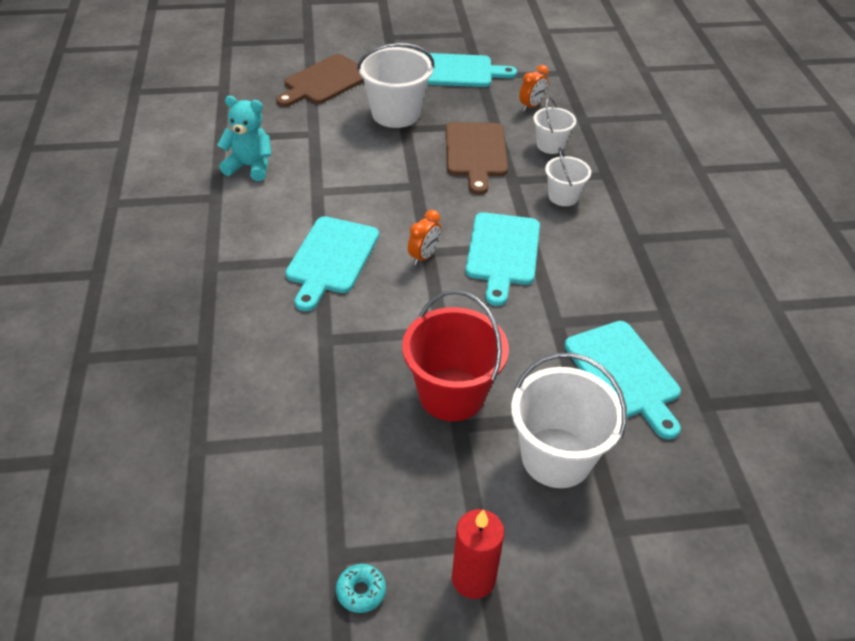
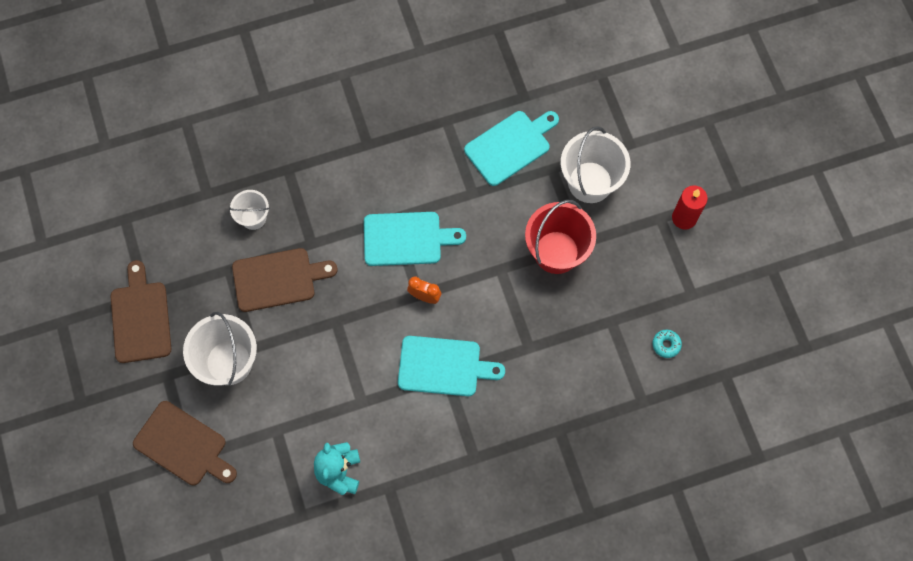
camera: 100 degrees left, 25 degrees up
(361, 591) = (708, 276): turquoise donut -> turquoise donut (666, 345)
(458, 71) = (140, 318): turquoise cutting board -> brown cutting board
(531, 106) = (192, 241): orange clock -> none
(563, 196) = (325, 201): white bucket -> none

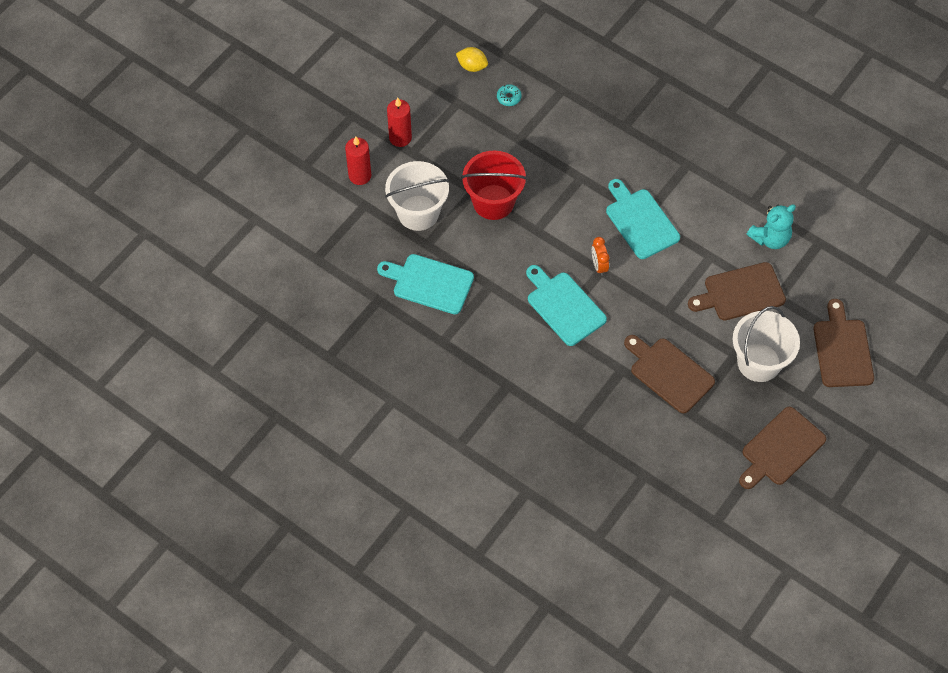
camera: 125 degrees left, 10 degrees down
(253, 218) = (635, 425): white bucket -> none
(305, 400) = (740, 293): none -> brown cutting board
(664, 158) = (360, 176): none -> red candle
(727, 335) = (472, 66): none -> yellow lemon

